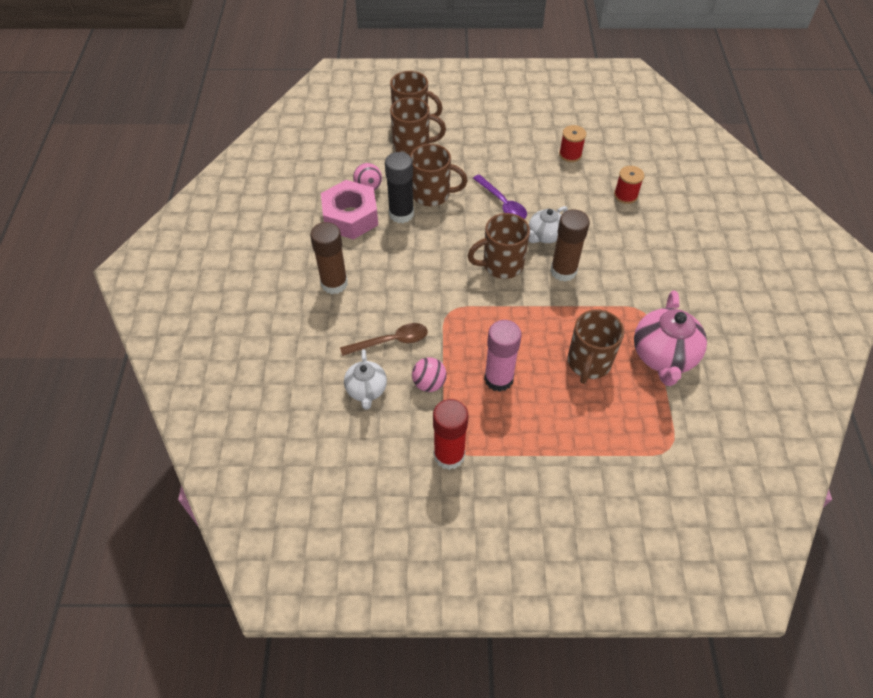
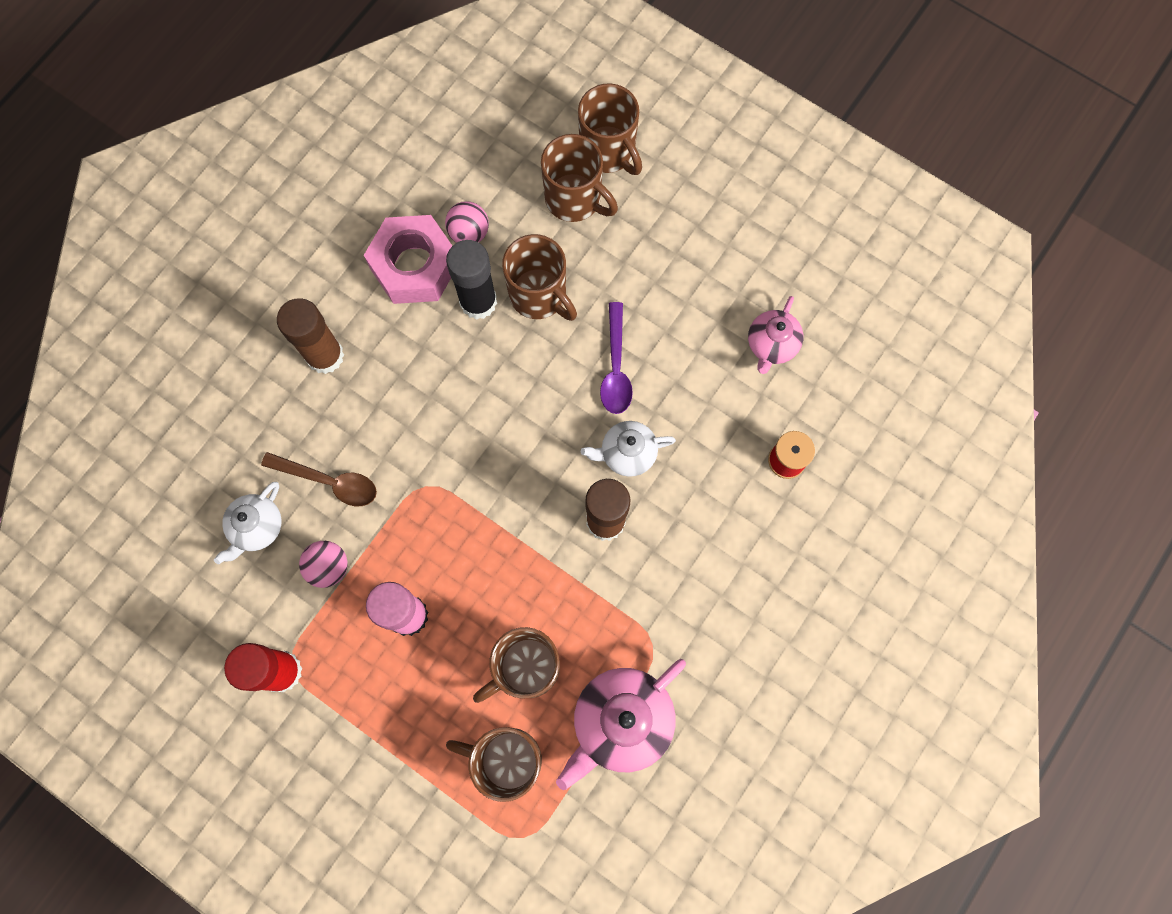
camera: 35 degrees right, 20 degrees up
(501, 265) = (538, 461): brown mug -> brown mug (507, 759)
(570, 154) = (771, 345): red spool -> pink teapot

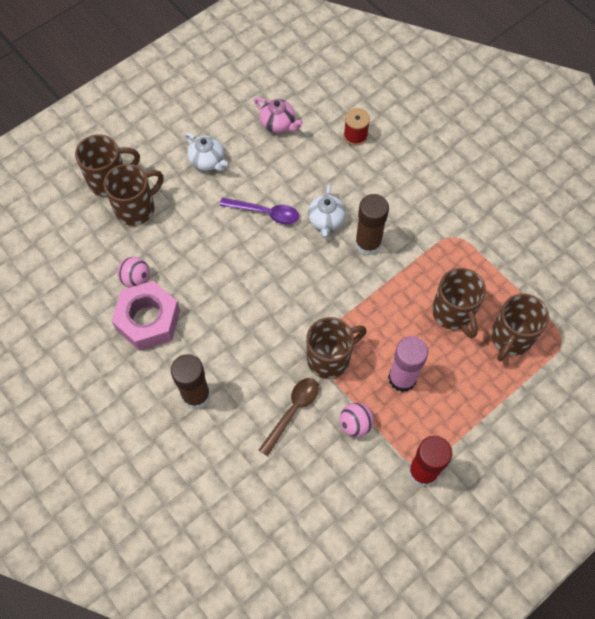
camera: 75 degrees left, 10 degrees down
(257, 527) = (313, 469): white teapot -> white teapot (207, 161)
(478, 302) = (190, 285): black glue stick -> none
(539, 295) = (199, 246): brown mug -> brown mug (330, 358)
(621, 722) = (499, 266): pink teapot -> none

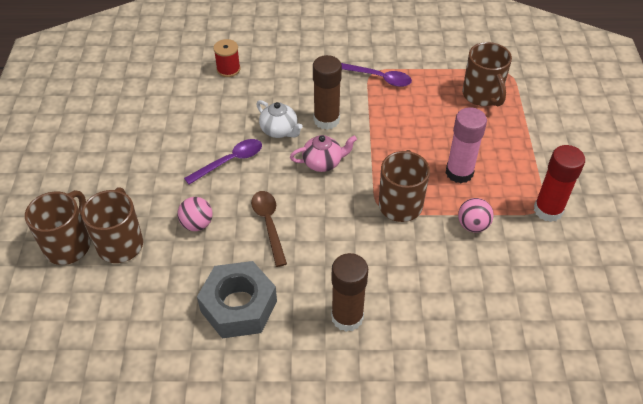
camera: 50 degrees left, 15 degrees down
(136, 279) = (189, 289): pink ball -> pink ball (197, 224)
(148, 320) = (238, 306): pink nut -> grey nut
(207, 161) = (138, 167): white teapot -> none
(278, 124) = (162, 104): pink teapot -> pink teapot (323, 162)
(292, 411) = (425, 258): brown spoon -> brown spoon (269, 224)
(452, 246) = (379, 78): none -> purple spoon
(453, 313) = (433, 111): brown mug -> none

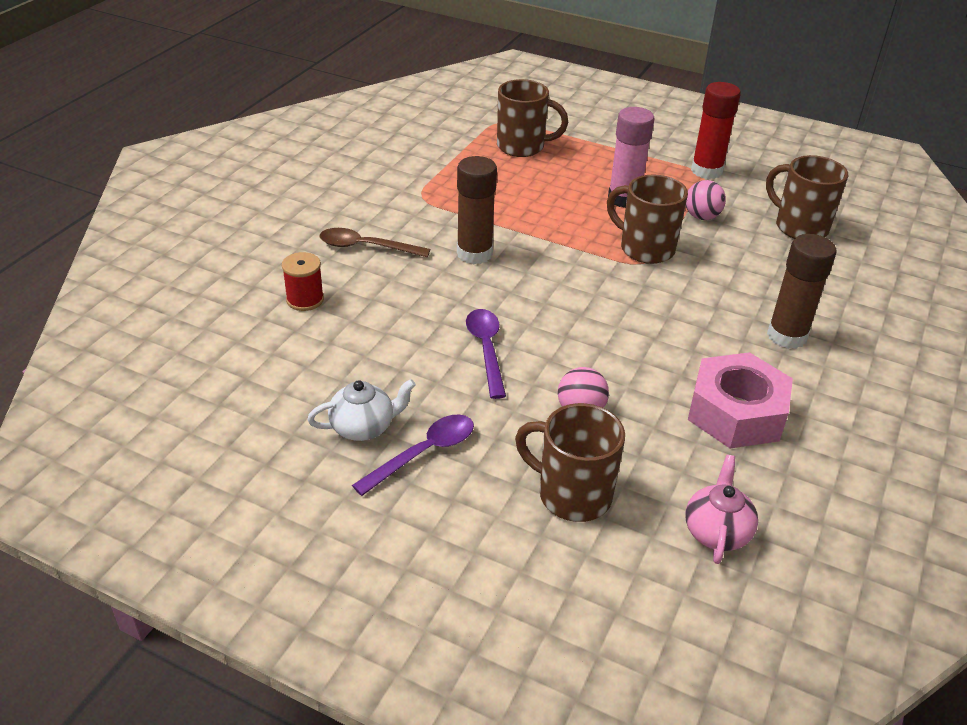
camera: 65 degrees left, 10 degrees down
(68, 245) = (542, 554): brown mug -> brown mug (799, 227)
(238, 306) = (736, 413): grey nut -> pink nut
(269, 224) = (618, 350): brown spoon -> brown spoon (366, 247)
(279, 130) = (463, 293): white teapot -> white teapot (364, 427)
(323, 162) = (544, 278): pink teapot -> pink teapot (716, 531)
(379, 78) = (436, 196): purple spoon -> purple spoon (423, 453)

